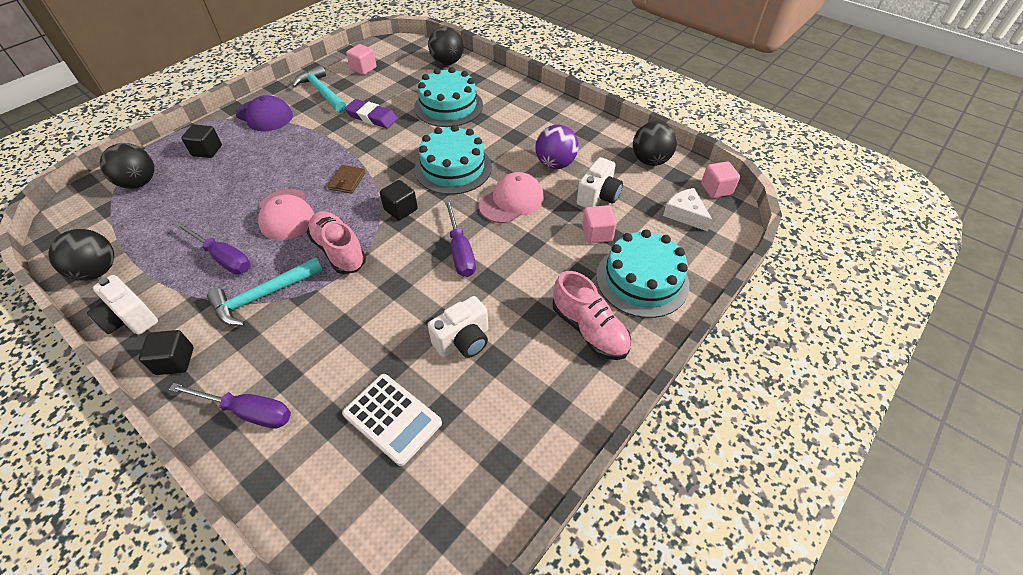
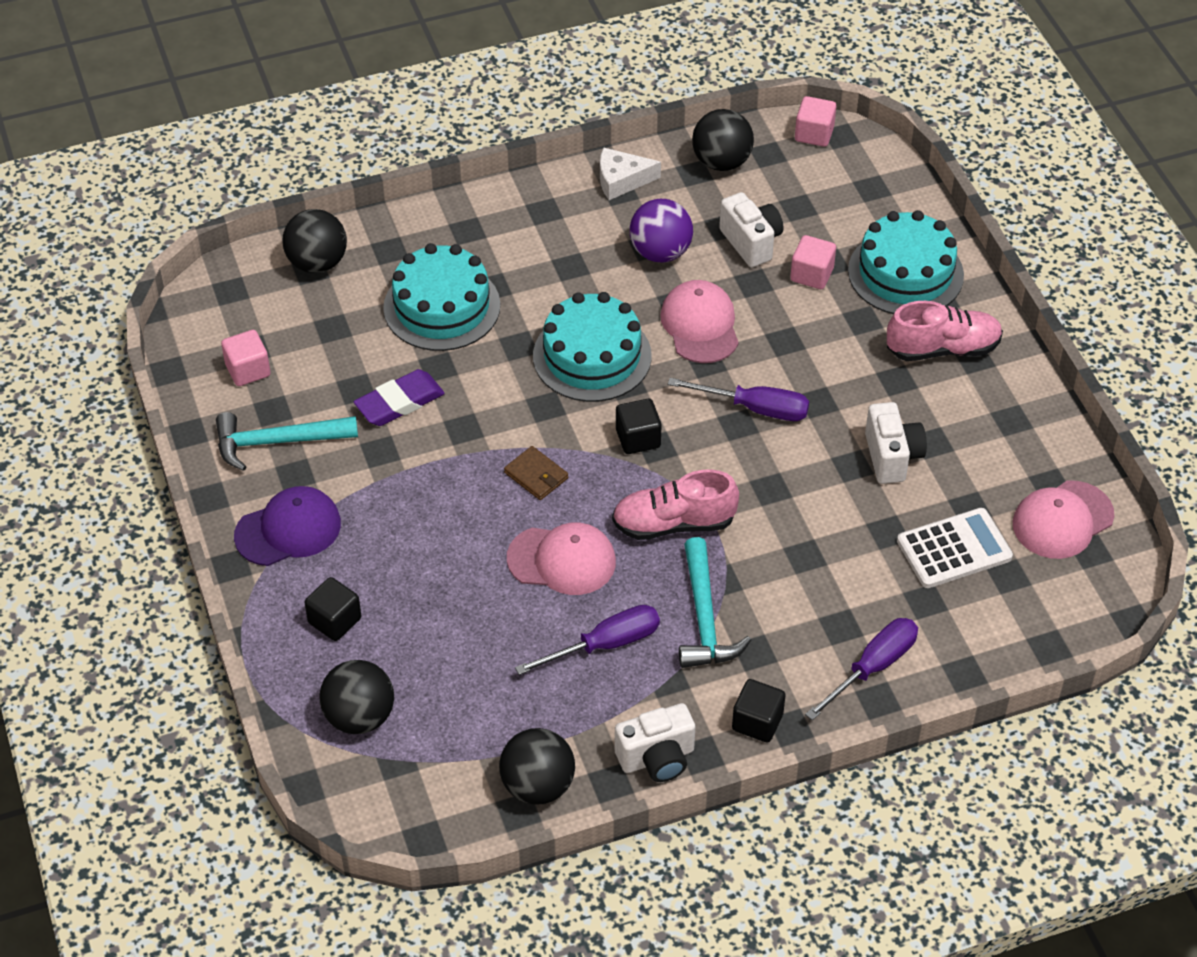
camera: 60 degrees left, 0 degrees up
(465, 489) = (1062, 520): none -> pink cap
(685, 214) = (834, 183): white cheese -> white cheese (621, 180)

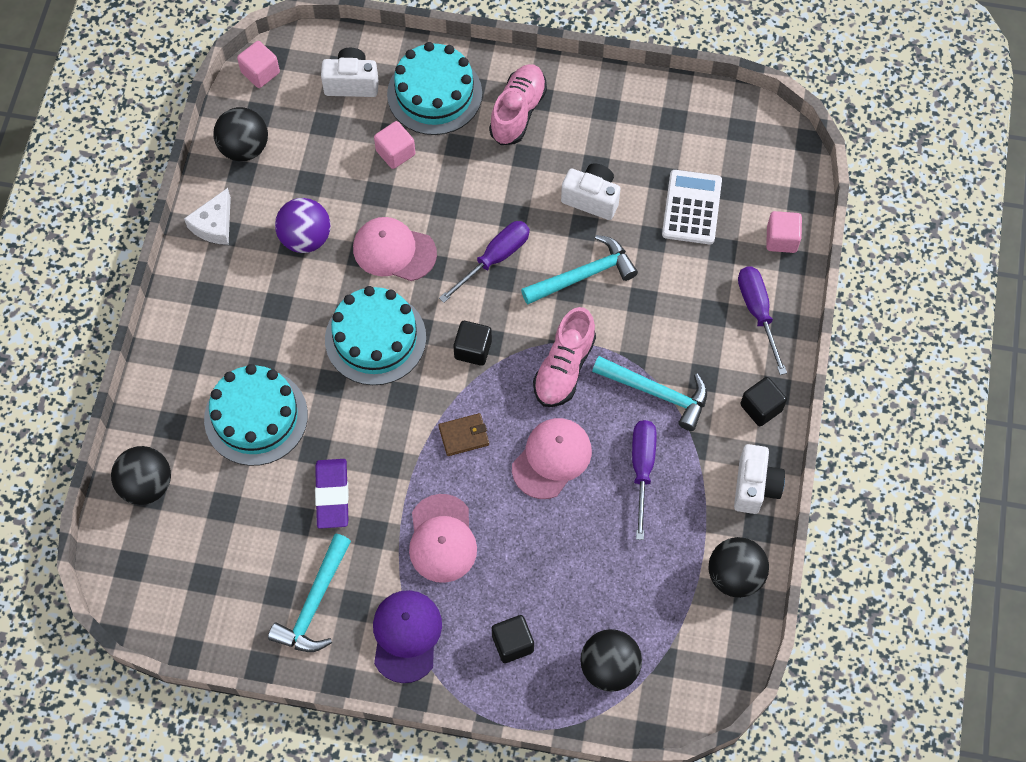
camera: 60 degrees left, 15 degrees up
(248, 370) = (225, 591): pink cube -> pink cube (781, 239)
(751, 242) = (338, 173): white camera -> white camera (352, 83)
(795, 491) = (583, 275): none -> turquoise hammer
(1062, 520) = (707, 130): pink cap -> pink cap (442, 539)

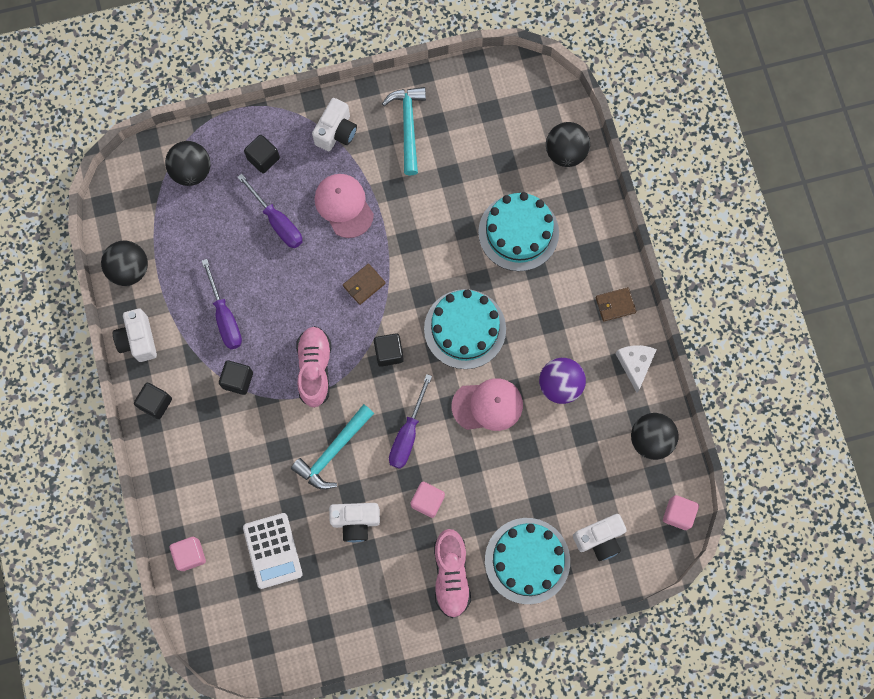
camera: 155 degrees right, 10 degrees up
(197, 292) = (615, 305): none -> brown wallet
(332, 495) = (435, 202): purple eraser -> none
(395, 153) = (530, 491): pink cube -> pink cube (427, 501)
(406, 636) = (336, 132): purple cap -> white camera
(552, 459) = (293, 296): pink cap -> none
(657, 393) = (238, 380): turquoise hammer -> black cube
(757, 313) = (186, 480): purple screwdriver -> purple screwdriver (277, 221)

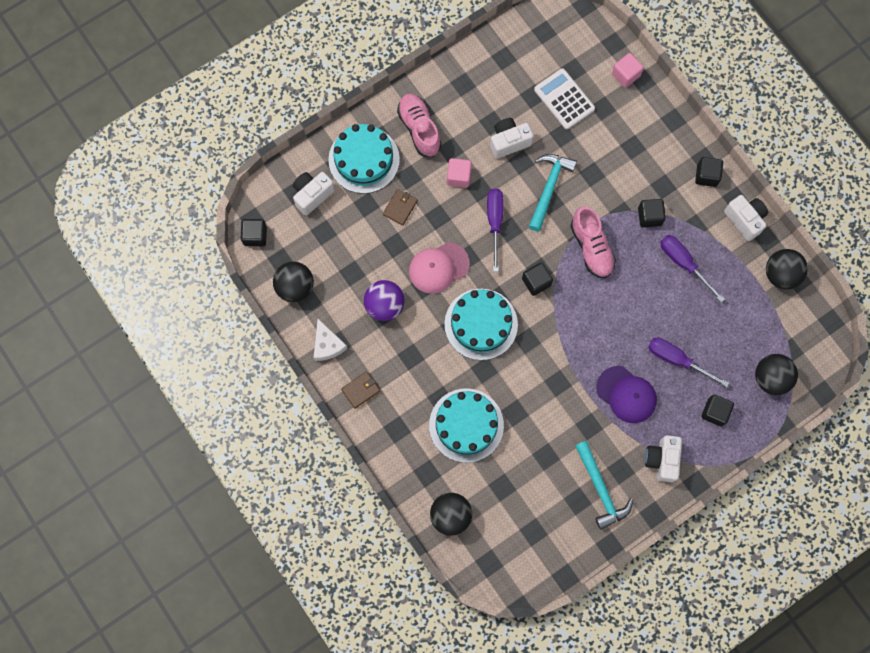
camera: 160 degrees right, 0 degrees up
(344, 206) = (626, 394): pink cap -> purple cap
(364, 284) = (580, 331): brown wallet -> brown wallet (400, 208)
(678, 514) = (255, 236): pink cube -> black cube

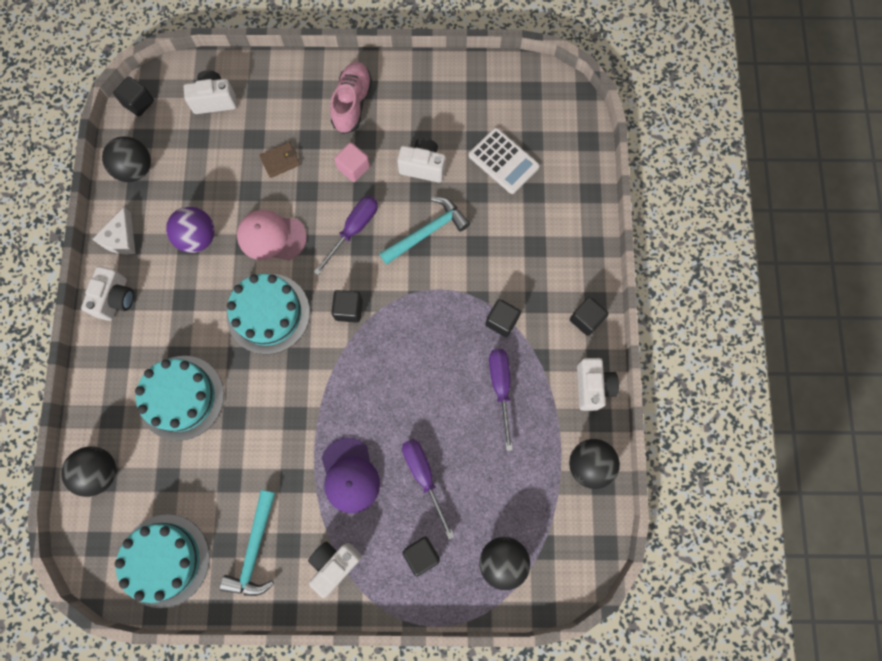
camera: 35 degrees right, 0 degrees up
(360, 390) = (116, 299): brown wallet -> white camera
(364, 159) = (283, 99): turquoise cake -> turquoise cake (164, 560)
(564, 99) = (503, 161): white calculator -> white calculator turned 135 degrees clockwise
(591, 247) = (424, 313): pink shoe -> none
(625, 75) = (578, 176): pink cube -> none

